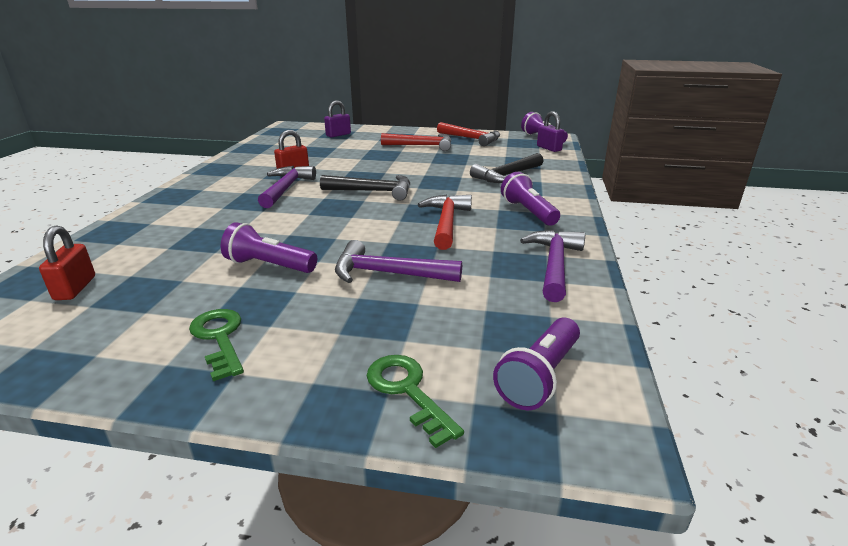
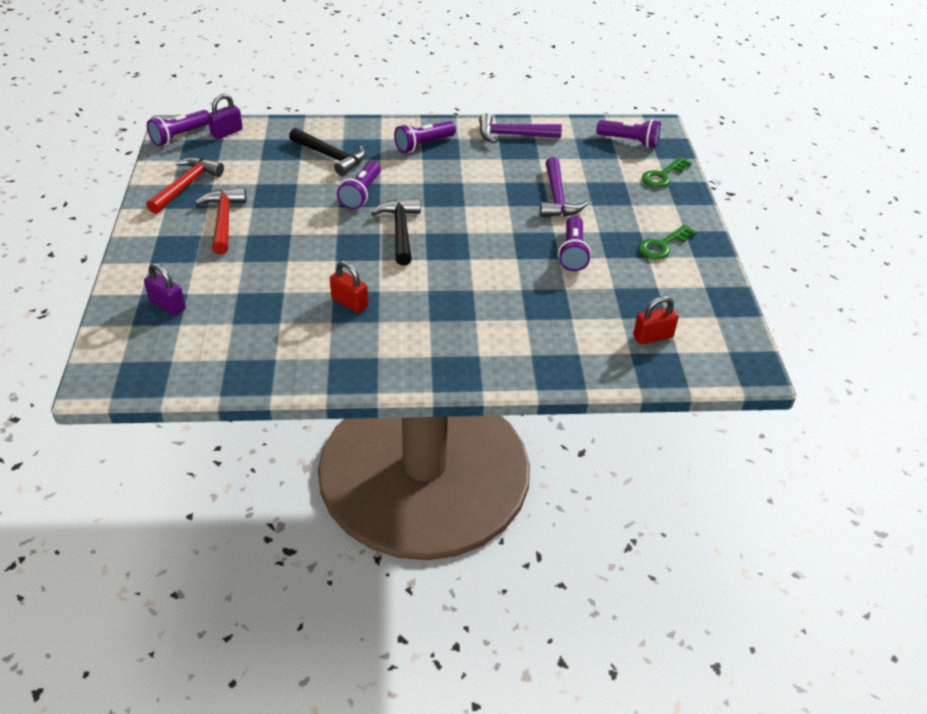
camera: 105 degrees left, 15 degrees up
(286, 188) = (409, 291): purple hammer -> none
(440, 182) = (361, 194): none -> purple flashlight
(446, 223) = (461, 182): red hammer -> none

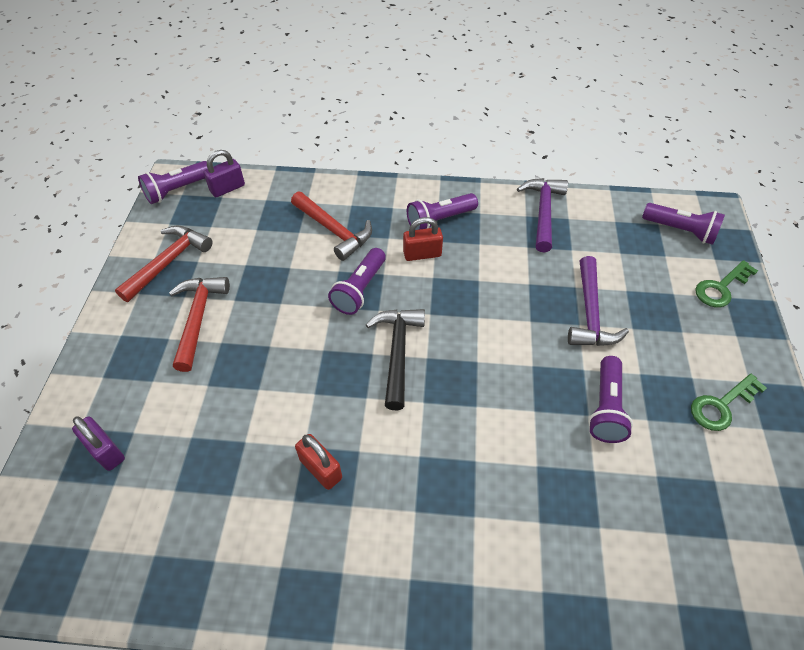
camera: 10 degrees right, 10 degrees up
(330, 156) = (333, 230): black hammer -> red hammer
(513, 135) = (543, 212): purple hammer -> purple hammer turned 90 degrees clockwise
(652, 336) = (709, 575): red padlock -> red padlock (422, 254)

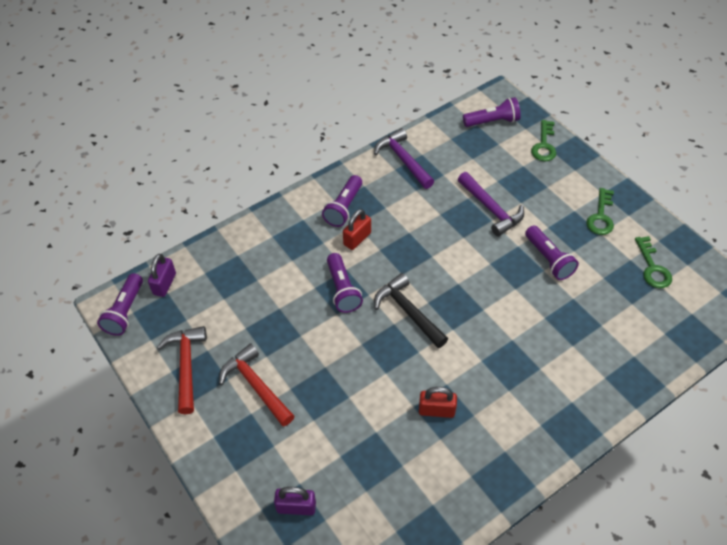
camera: 40 degrees left, 0 degrees up
(333, 230) = (280, 262): red hammer -> none
(738, 512) = (652, 267): none -> green key

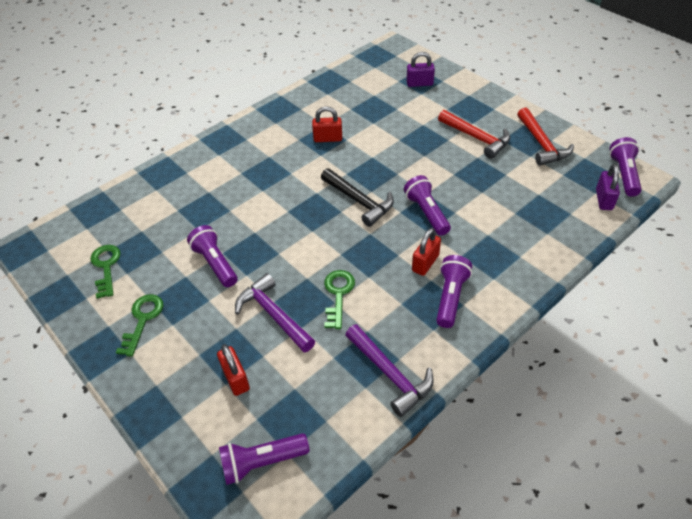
camera: 175 degrees right, 5 degrees down
(516, 168) = (236, 378): none -> red padlock
(544, 145) = (190, 423): green key -> green key (338, 294)

